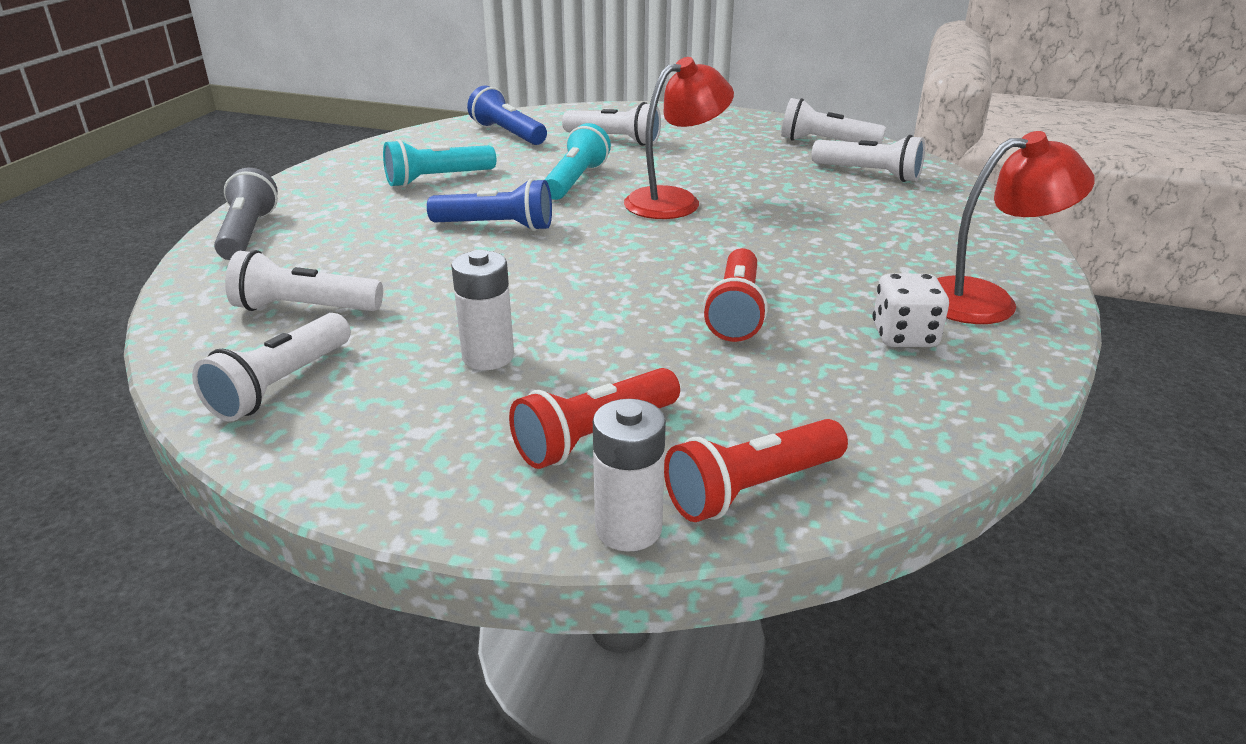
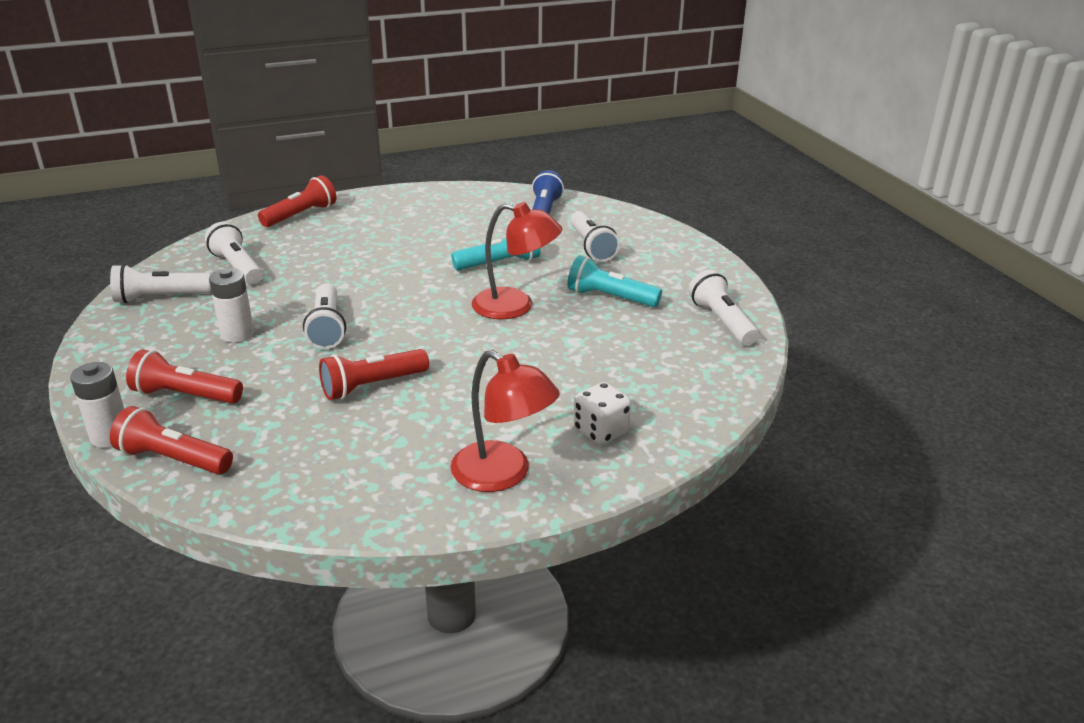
camera: 50 degrees right, 0 degrees up
(248, 234) = (301, 215): grey flashlight -> red flashlight
(437, 179) = (439, 225): turquoise flashlight -> turquoise flashlight (610, 297)
(496, 226) = (396, 270): blue flashlight -> none
(869, 174) = (682, 359): white flashlight -> white flashlight (327, 328)
(904, 336) = (405, 456): white dice -> white dice (601, 431)

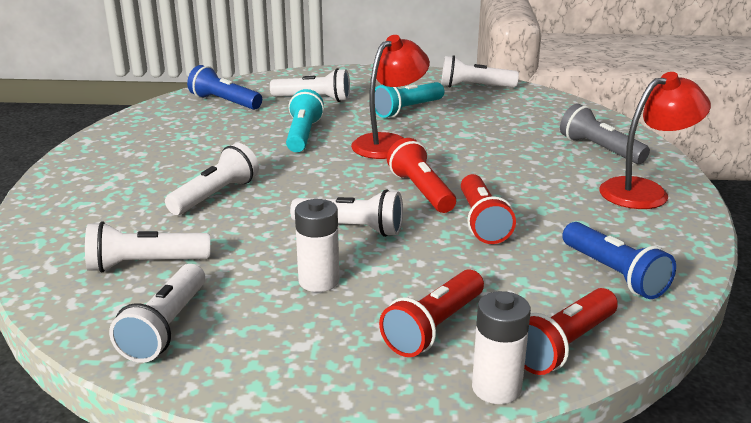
camera: 65 degrees left, 5 degrees down
(301, 215) = (54, 209): red flashlight -> red flashlight (421, 191)
(302, 472) = (614, 274): none -> blue flashlight
(354, 261) = (216, 195): none -> white flashlight
(601, 431) = (599, 149): white dice -> grey flashlight

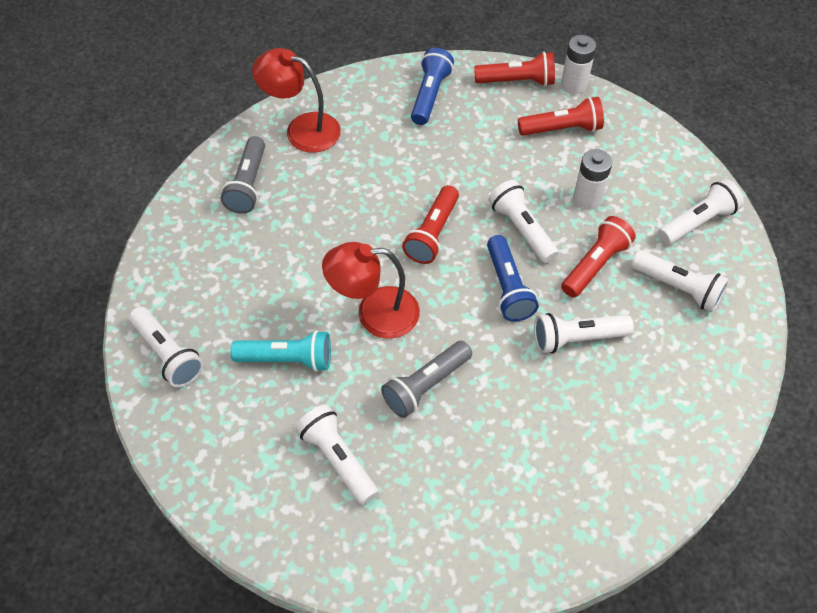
camera: 135 degrees left, 30 degrees up
(224, 102) = (428, 531): blue flashlight -> blue flashlight (507, 287)
(303, 135) = (425, 385): turquoise flashlight -> grey flashlight
(481, 222) = (438, 177): red flashlight -> red flashlight (595, 265)

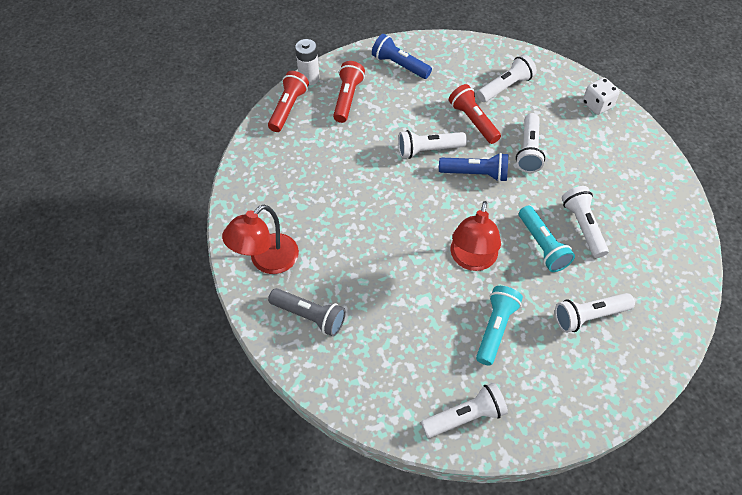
camera: 70 degrees left, 0 degrees up
(425, 385) = (542, 245): grey flashlight -> turquoise flashlight
(430, 95) = (274, 164): blue flashlight -> blue flashlight (400, 65)
(432, 233) = (412, 203): red flashlight -> none
(587, 198) = (416, 106): white battery -> none
(697, 222) = (458, 59): white flashlight -> white flashlight (583, 226)
(709, 409) = (597, 105): none -> white dice

